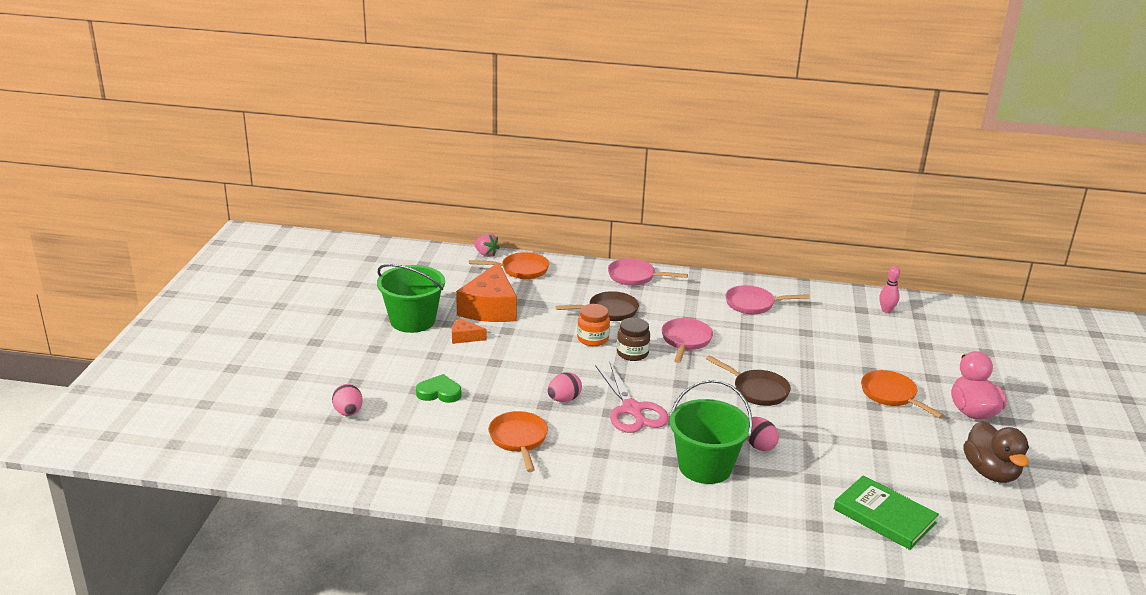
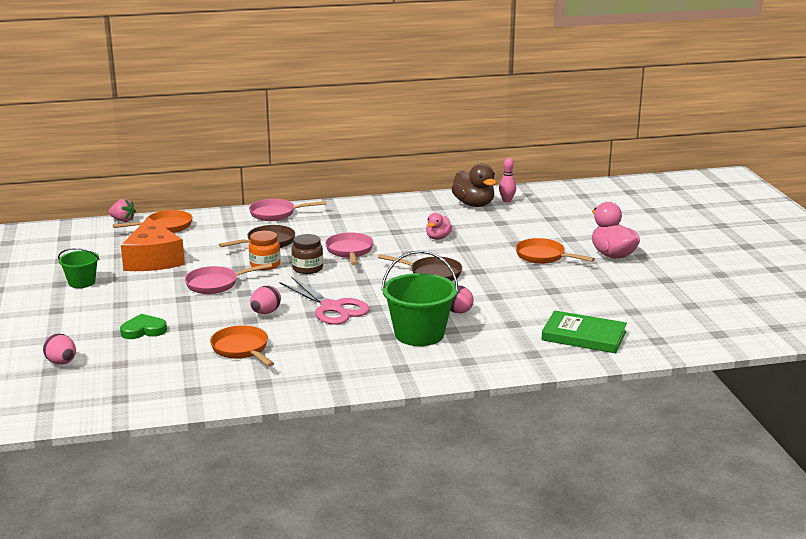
camera: 20 degrees left, 5 degrees down
(412, 321) = (82, 282): green bucket -> green bucket, size x0.57
(464, 337) = (142, 285): orange cheese -> none
(753, 304) = (393, 215): pink pan -> pink pan (215, 284)
(786, 344) = (438, 238): none -> pink duck
(990, 472) = (648, 291): brown duck -> brown duck (474, 204)

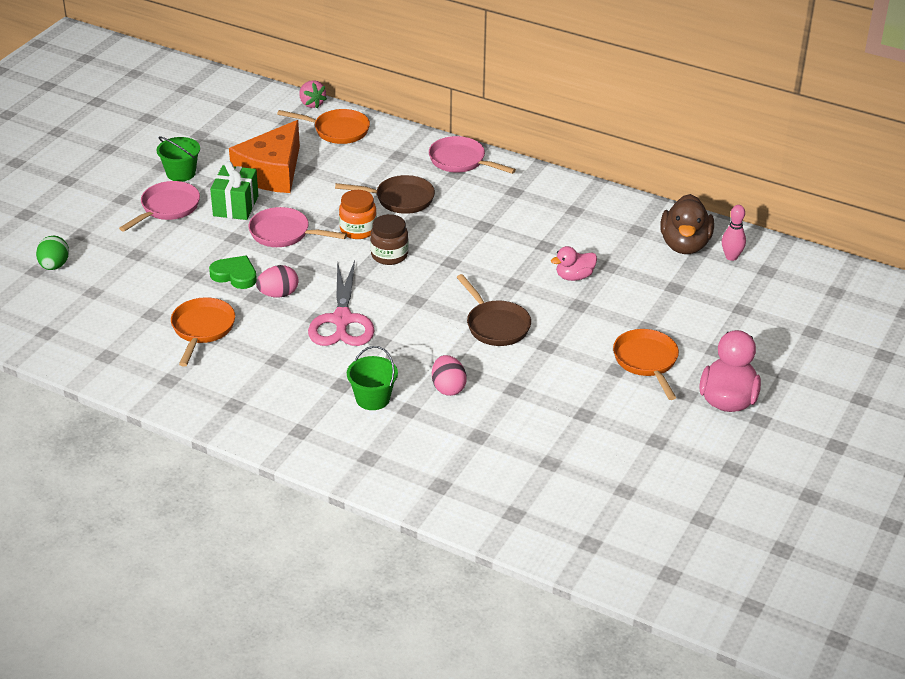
camera: 40 degrees right, 15 degrees up
(61, 362) = (54, 266): pink egg -> green egg
(143, 330) = (156, 261): green heart -> green heart (235, 275)
(155, 283) = (235, 206): none -> green gift
(349, 251) = (460, 251): pink pan -> pink pan (167, 208)
(419, 334) = (372, 399): green bucket -> green bucket, size x0.57
(584, 336) = (523, 493): green book -> none

